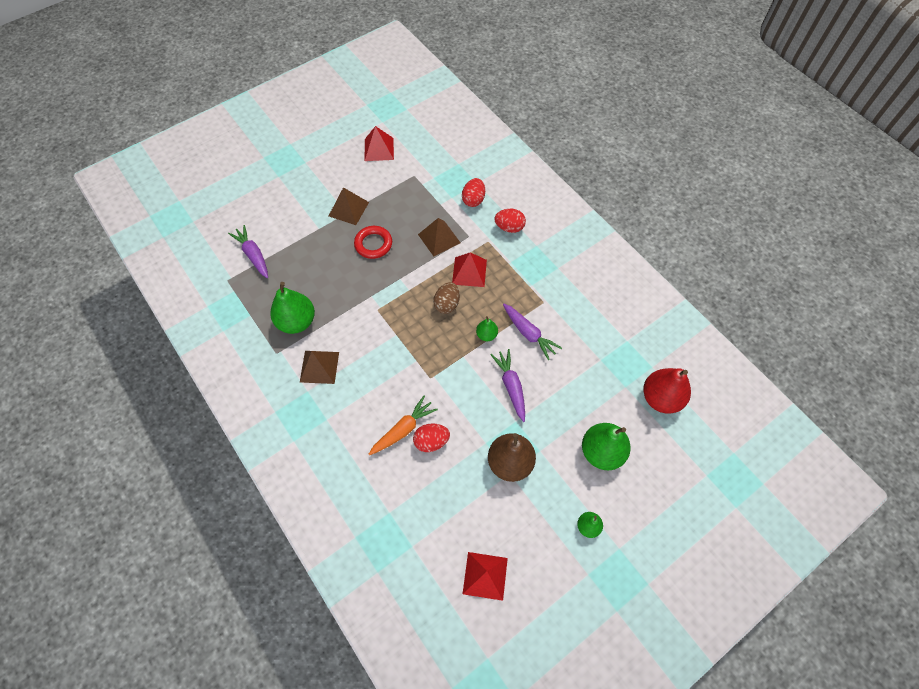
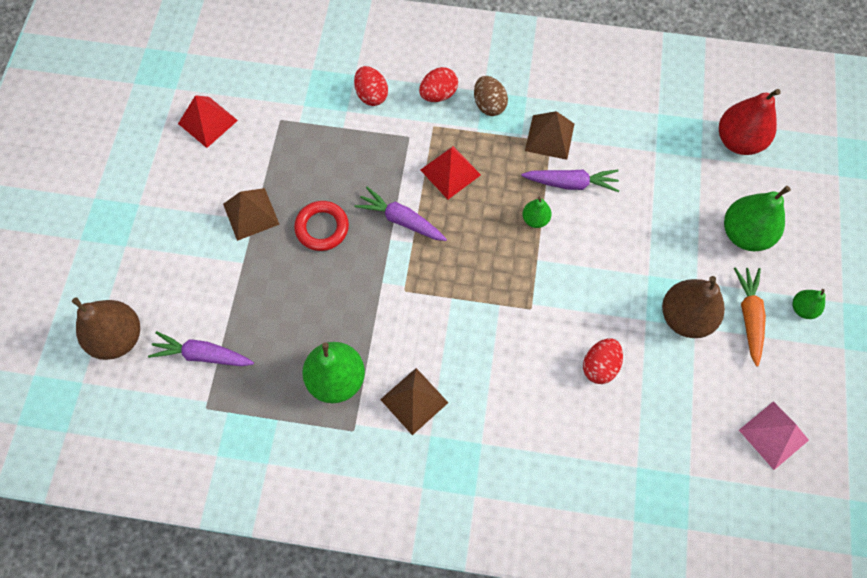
camera: 45 degrees left, 5 degrees up
(229, 215) = (118, 337): none -> brown pear
(403, 429) = (563, 380): orange carrot -> orange carrot (749, 316)
(439, 238) = (382, 164): brown pyramid -> brown pyramid (549, 137)
(447, 304) = (465, 223): brown egg -> brown egg (489, 105)
(485, 576) = (773, 435): red pyramid -> pink pyramid
(511, 386) = (610, 247): purple carrot -> purple carrot (401, 220)

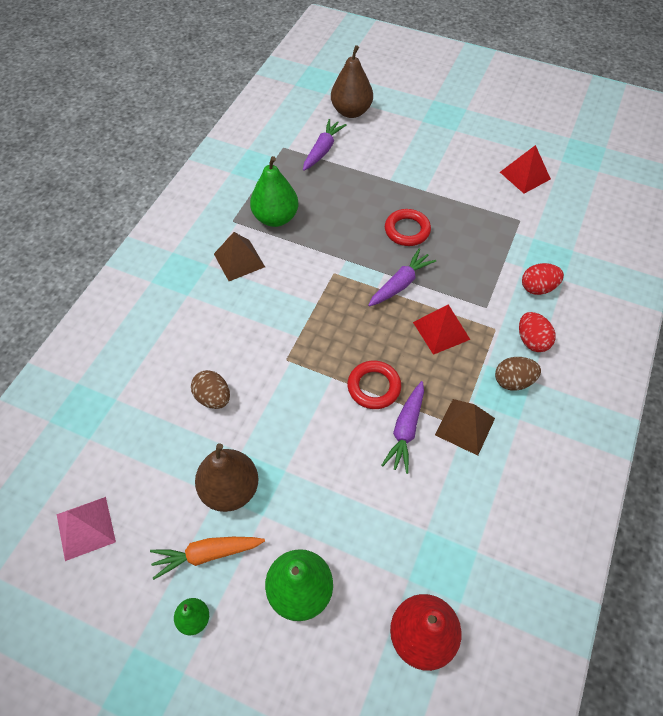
camera: 105 degrees right, 10 degrees down
(251, 214) = (431, 189): brown pyramid -> none
(535, 219) = (374, 387): green pear -> red ring
(599, 366) = (213, 398): red egg -> brown egg
(749, 316) = (207, 554): orange carrot -> orange carrot turned 150 degrees clockwise

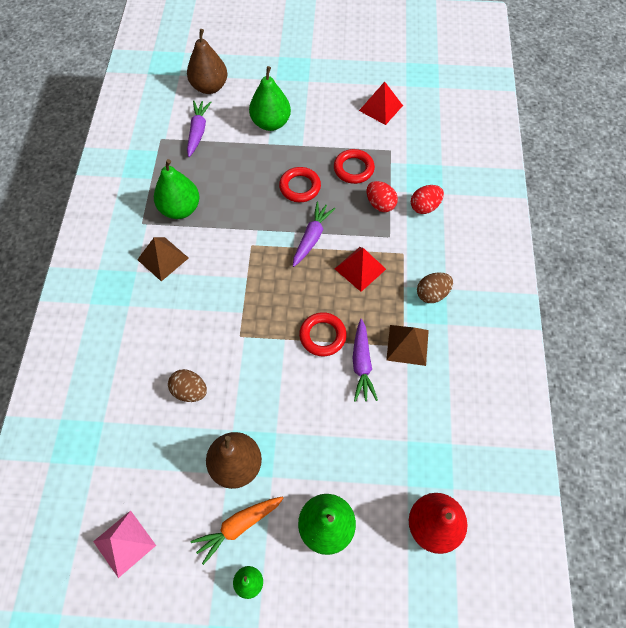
camera: 20 degrees left, 5 degrees up
(400, 161) = (271, 123): none -> green pear
(472, 228) = (353, 169): none -> red ring
(532, 341) = (435, 254): red egg -> red egg (380, 204)

